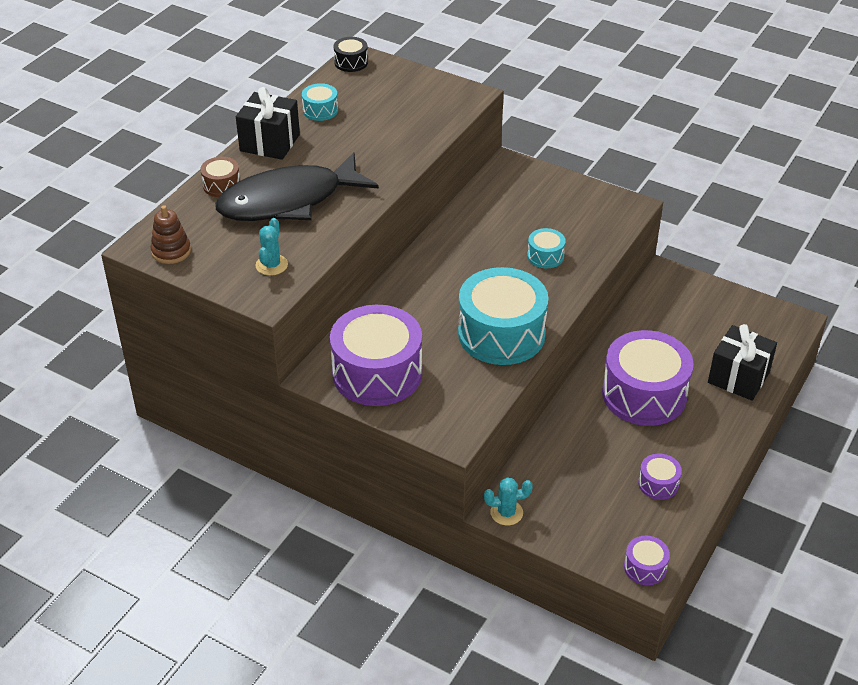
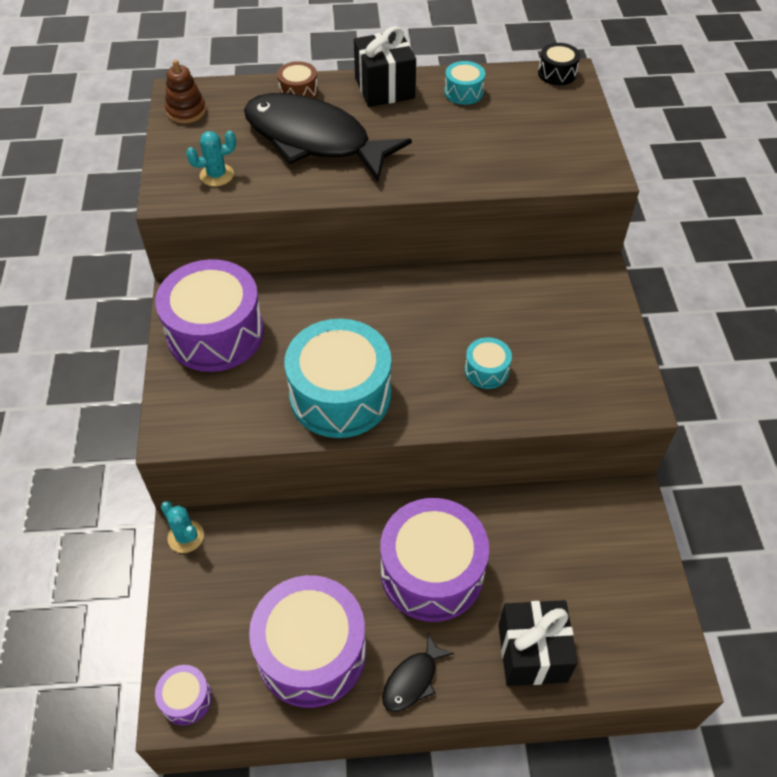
camera: 55 degrees right, 10 degrees up
(658, 484) = (311, 652): purple drum -> purple drum, size x2.23
(716, 443) = (412, 680): none -> black fish

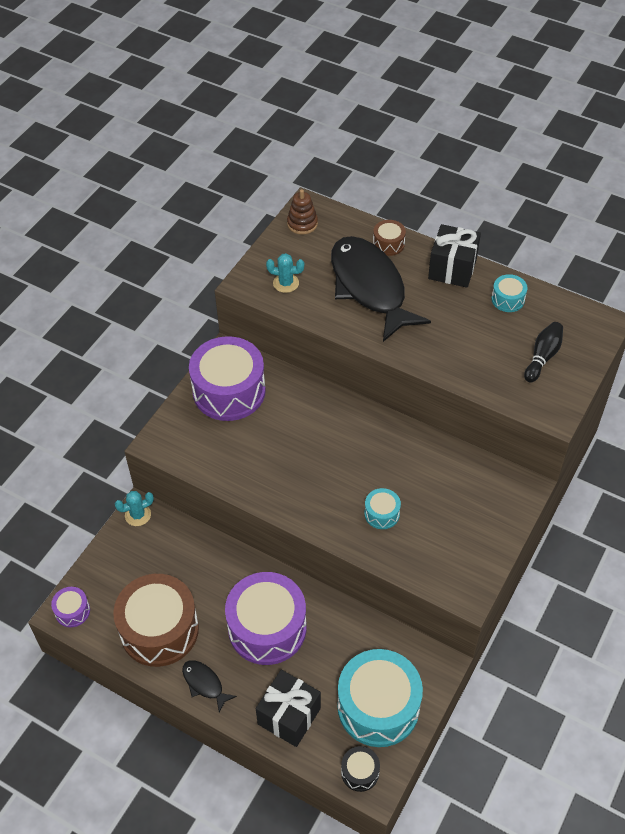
camera: 35 degrees right, 0 degrees up
(186, 537) = (138, 515): turquoise cactus -> turquoise cactus turned 75 degrees clockwise
(311, 652) = (159, 629): purple drum -> brown drum
(340, 395) = (274, 476): turquoise drum -> turquoise drum (378, 706)
(412, 680) = (204, 684): black fish -> black fish turned 60 degrees clockwise
(543, 127) = (542, 357): none -> black bowling pin
(557, 73) = (594, 317): black drum -> black drum (360, 772)

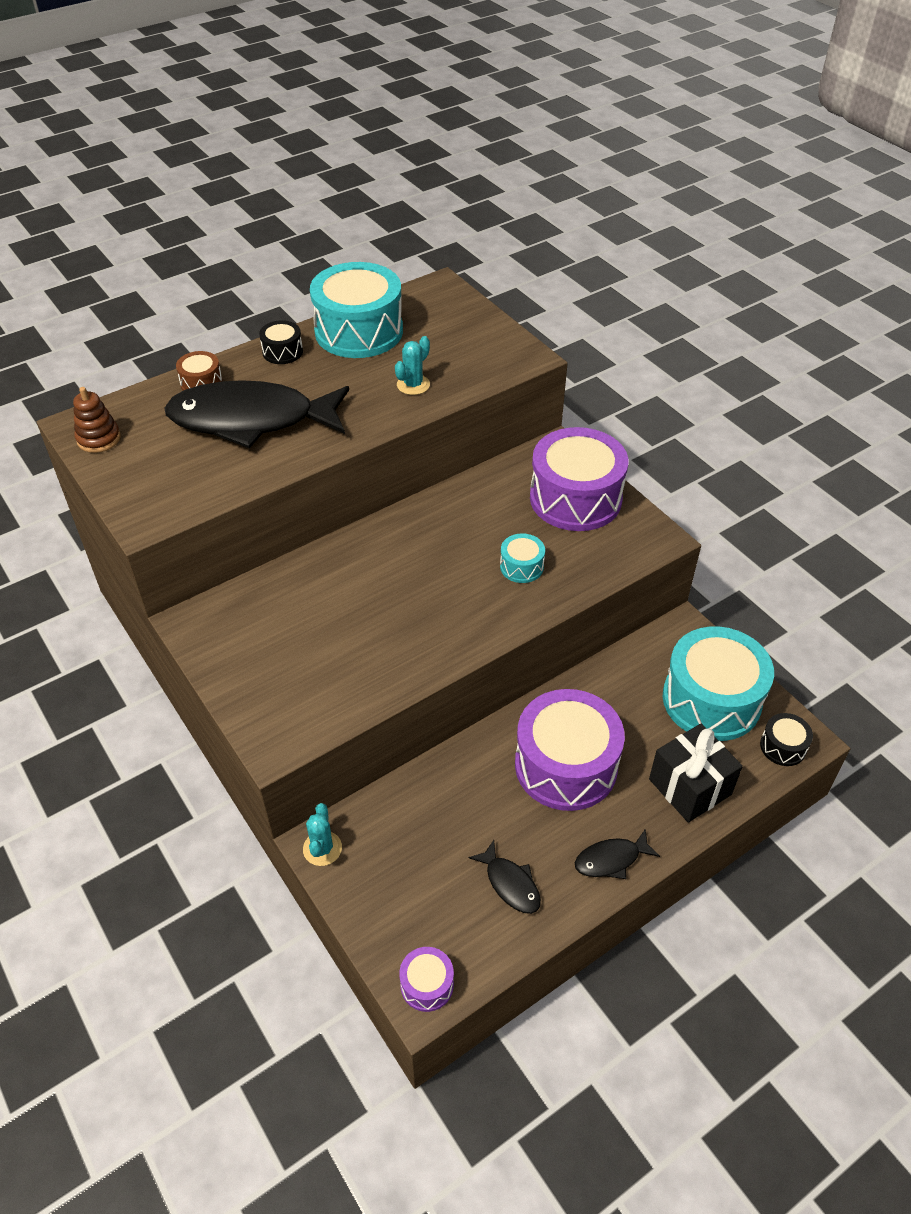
camera: 65 degrees left, 5 degrees down
(159, 629) = (510, 884): brown drum -> black fish
(229, 391) = (250, 640): purple drum -> purple drum (575, 498)
(286, 283) = (179, 485): turquoise cactus -> turquoise cactus (413, 385)
(452, 269) = (282, 352): black gift -> black drum
(508, 299) = (359, 331): turquoise drum -> turquoise drum, size x2.23
(542, 357) = (451, 338): black bowling pin -> none

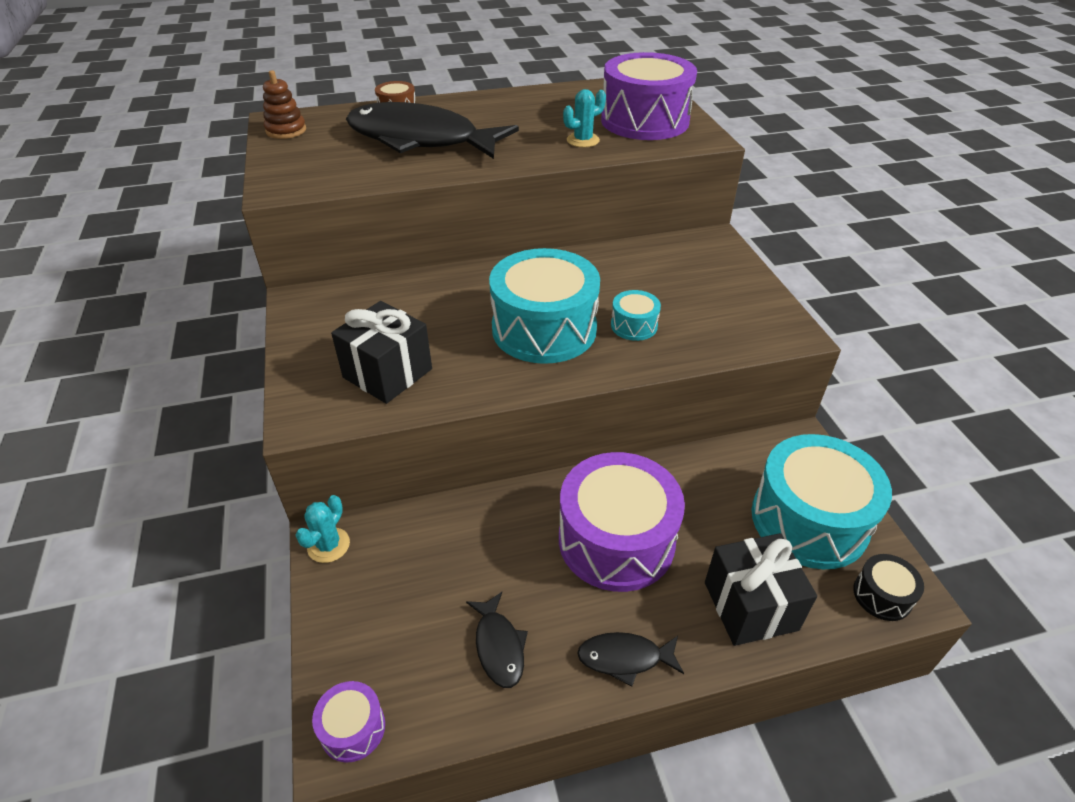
camera: 20 degrees right, 5 degrees down
(282, 352) = (480, 102): black drum -> none
(325, 677) = (387, 373): none -> black gift
(359, 331) = (556, 99): turquoise drum -> turquoise drum (544, 329)
(575, 498) = (717, 281): purple drum -> purple drum (644, 121)

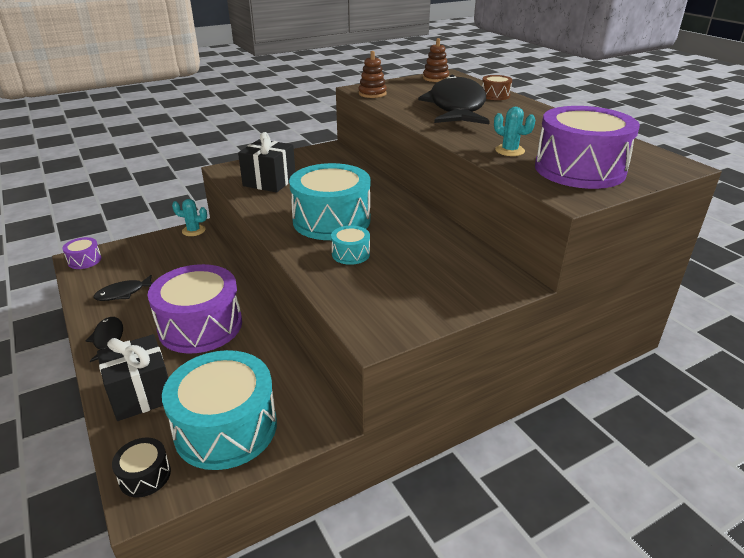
camera: 75 degrees right, 10 degrees down
(312, 185) = (372, 94): none -> brown stacking toy

